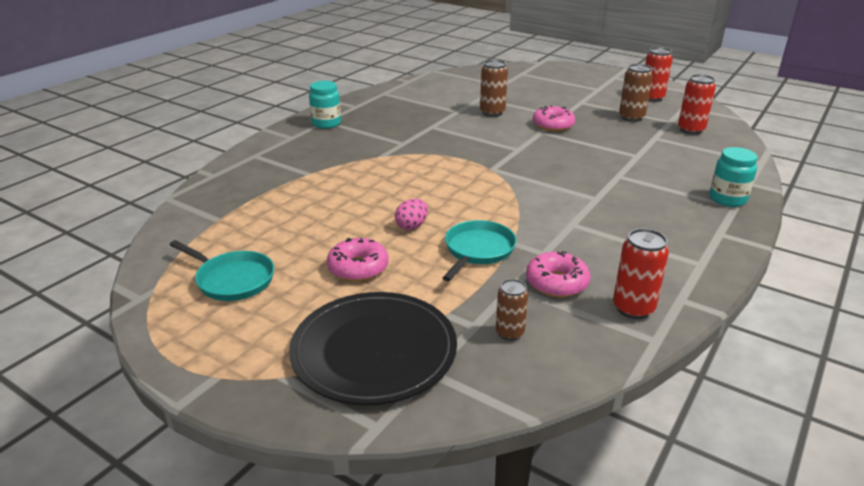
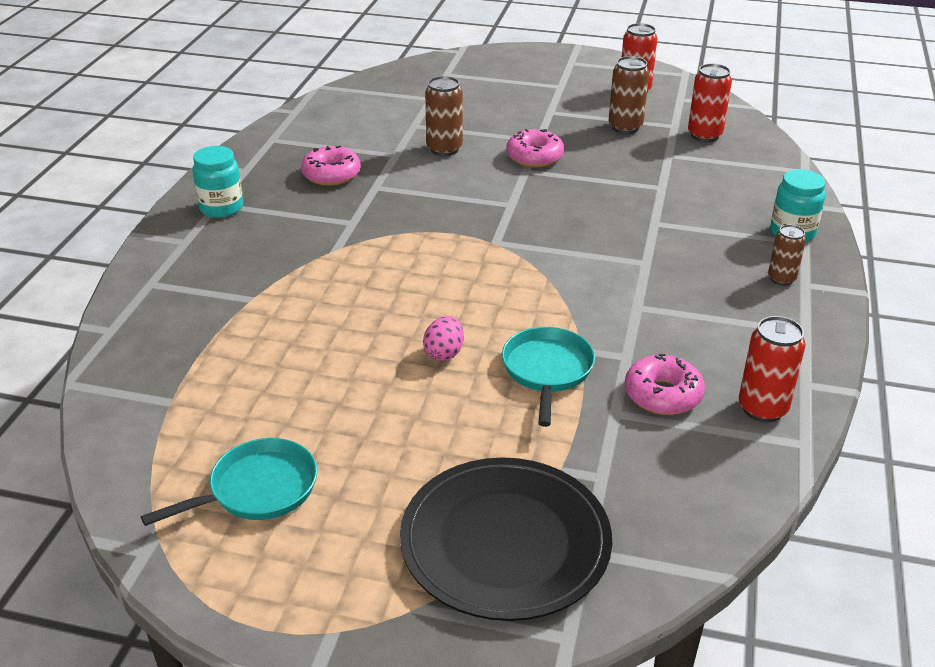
camera: 20 degrees left, 5 degrees up
(232, 279) = (257, 489): turquoise pan -> turquoise pan turned 45 degrees counterclockwise
(358, 268) = (413, 431): pink donut -> pink donut (331, 174)
(509, 333) = (646, 476): brown can -> brown can (781, 279)

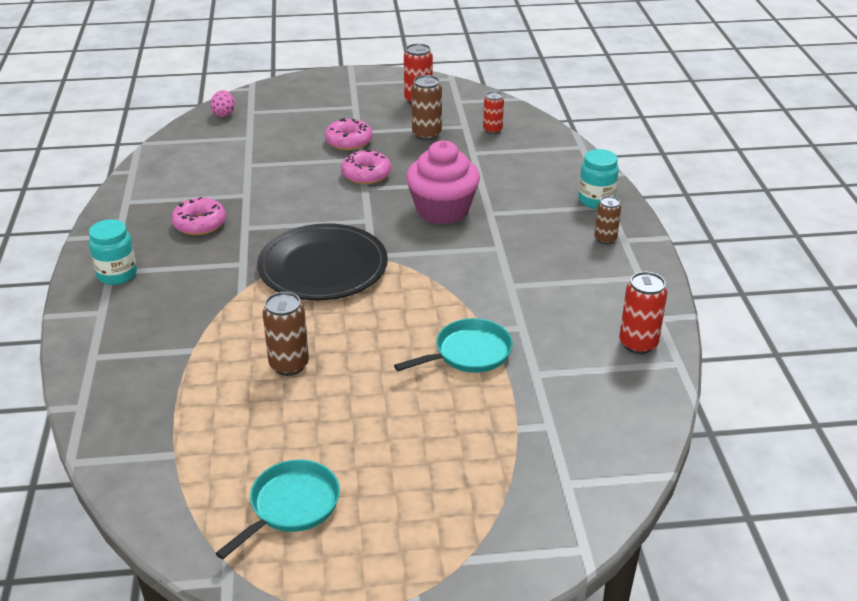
camera: 20 degrees left, 0 degrees up
(444, 149) = (286, 182): brown can -> brown can (289, 365)
(444, 353) = (380, 358): pink egg -> pink egg (224, 114)
(505, 542) = (505, 493): black plate -> black plate (323, 267)
(547, 371) = (468, 353): turquoise pan -> turquoise pan turned 75 degrees clockwise
(600, 209) = (442, 210): none -> pink cupcake
(663, 395) = (563, 351): pink donut -> pink donut (349, 141)
(704, 135) = (492, 130): red can -> red can, size x0.66

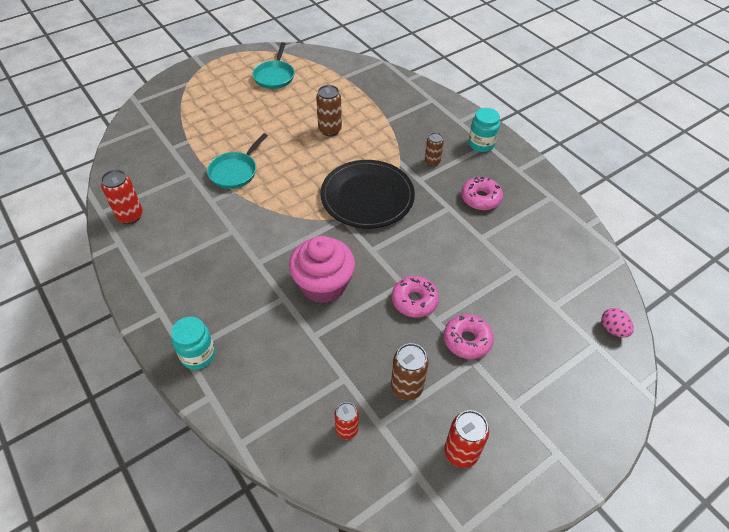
camera: 150 degrees right, 15 degrees up
(605, 239) = (176, 306): brown can -> brown can (432, 162)

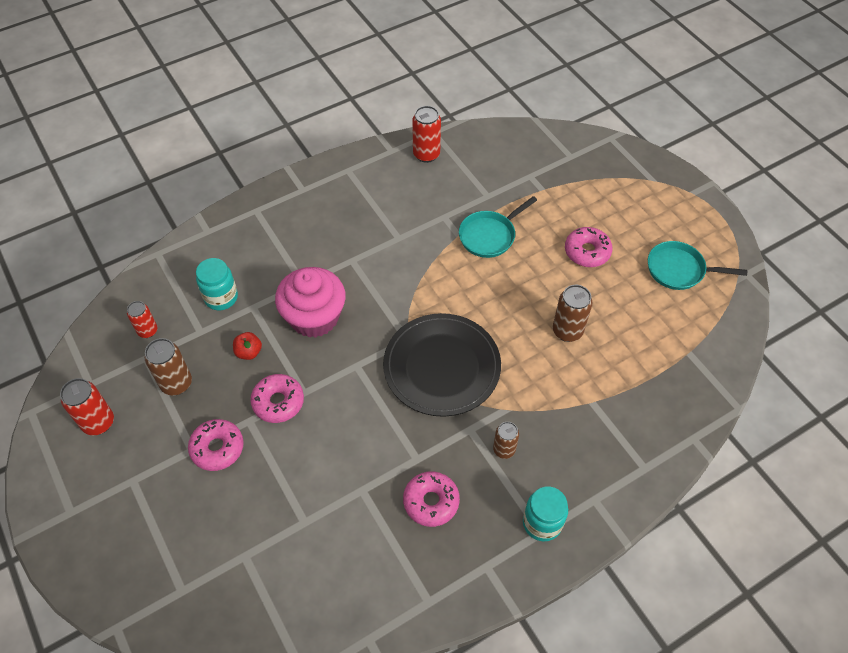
camera: 95 degrees right, 5 degrees up
(198, 355) = (250, 220): turquoise jar -> turquoise jar (221, 297)
(235, 171) = (490, 235): turquoise pan -> turquoise pan turned 75 degrees counterclockwise
(256, 118) = (587, 252): none -> pink donut
(365, 331) = (249, 352): none -> red apple
(613, 329) = (197, 620): pink egg -> none

